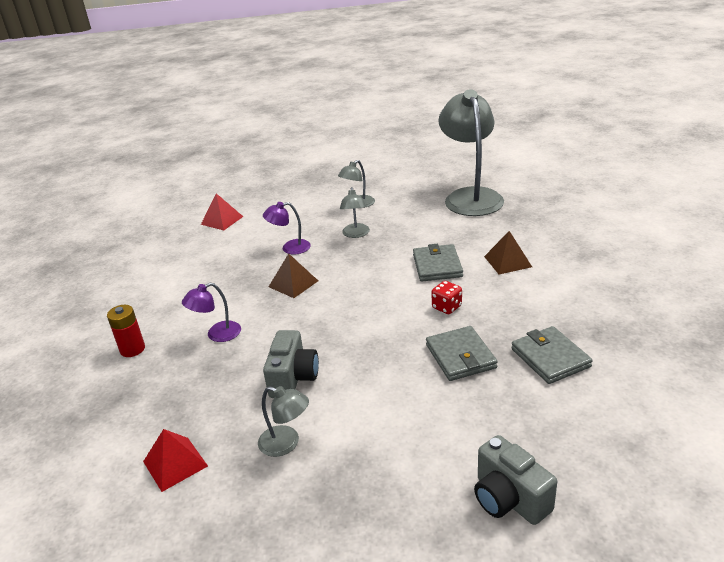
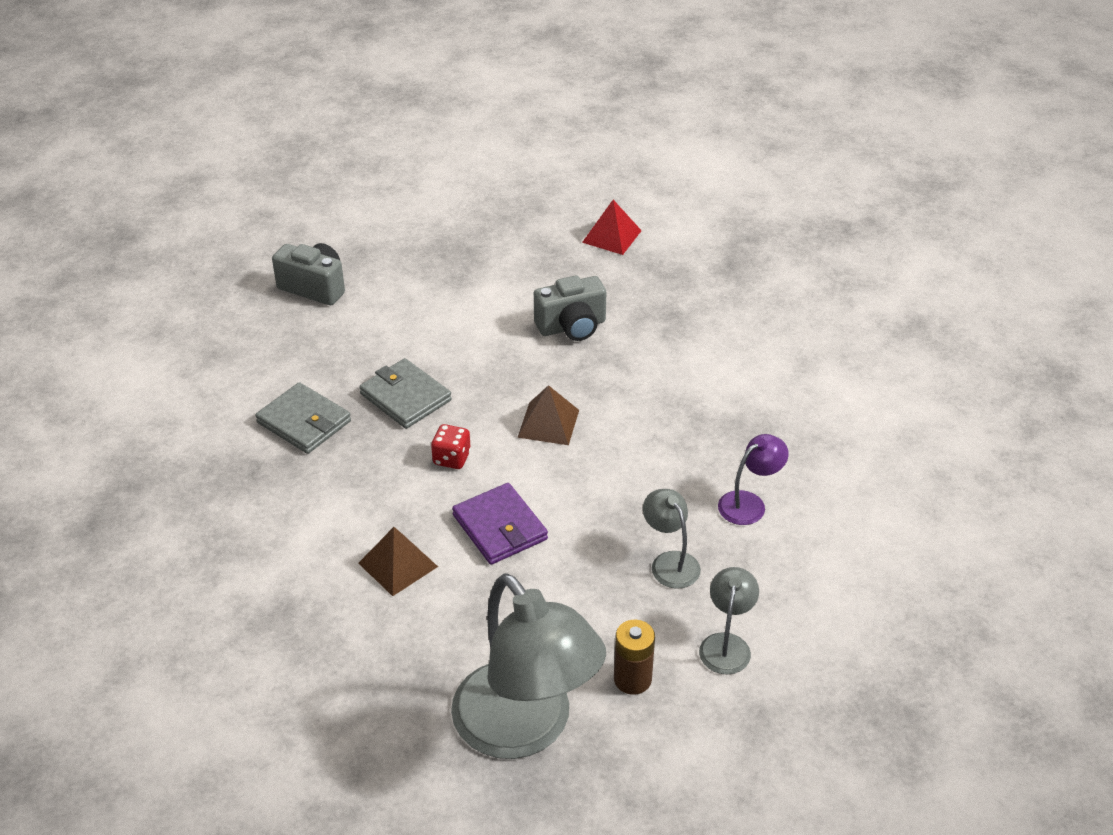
camera: 150 degrees right, 10 degrees up
(132, 349) = (780, 308): red battery -> none
(217, 334) = (705, 348): purple lamp -> none
(222, 220) = (928, 534): red pyramid -> none
(286, 444) = (528, 274): grey lamp -> none
(293, 283) = (682, 441): brown pyramid -> brown pyramid (548, 423)
(293, 378) = (572, 327): grey camera -> grey camera turned 90 degrees counterclockwise
(410, 202) = (632, 679): none -> brown battery
(437, 266) = (500, 527): grey wallet -> purple wallet

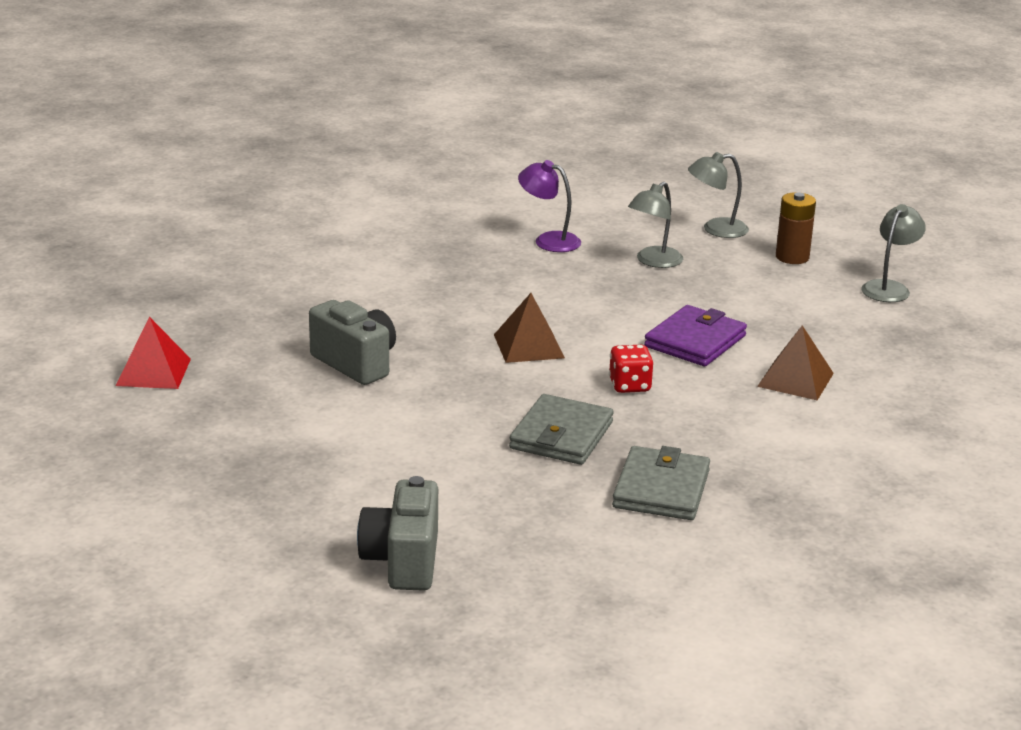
camera: 115 degrees left, 15 degrees down
(525, 729) = (889, 288): grey lamp -> grey lamp, size x0.45

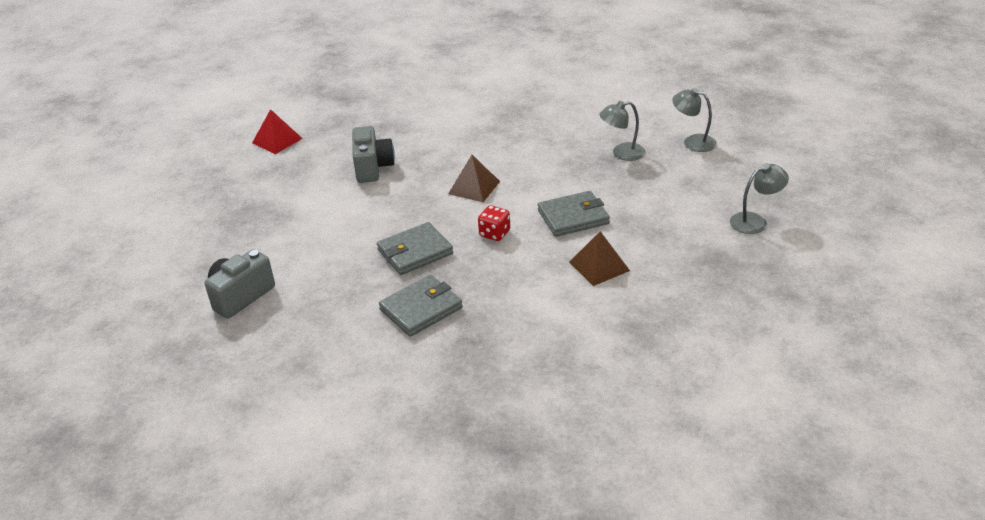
camera: 40 degrees right, 10 degrees up
(548, 240) = (578, 120): purple lamp -> none
(695, 341) = (573, 217): purple wallet -> grey wallet
(792, 257) = (717, 177): brown battery -> none

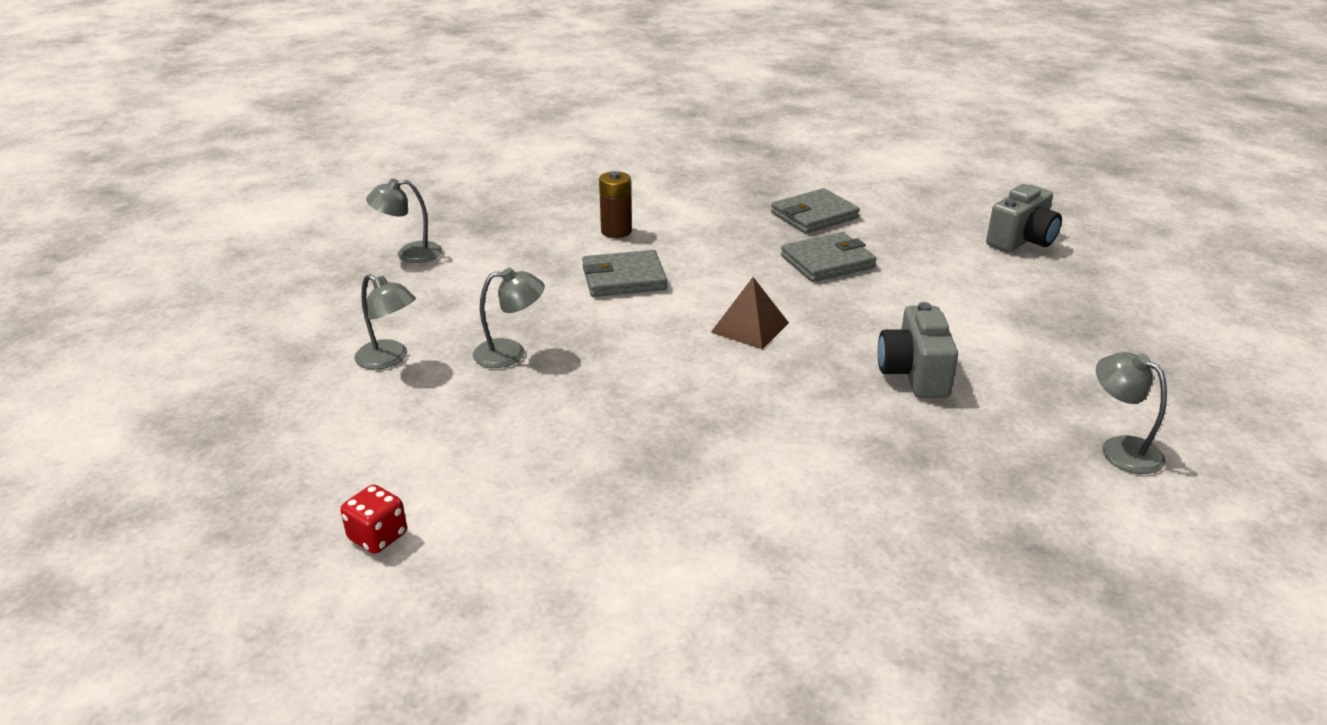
camera: 175 degrees left, 5 degrees down
(277, 140) = (1120, 449): red pyramid -> grey lamp
(494, 233) = (728, 270): red dice -> red dice (378, 536)
(599, 266) = (616, 231): brown pyramid -> brown battery

